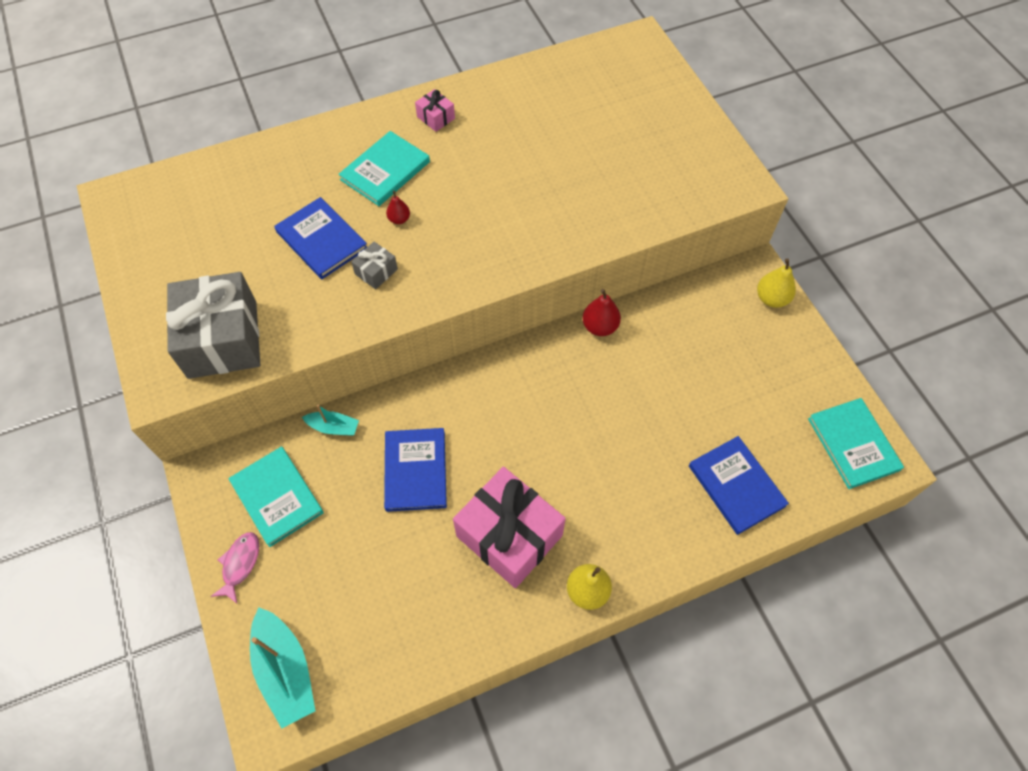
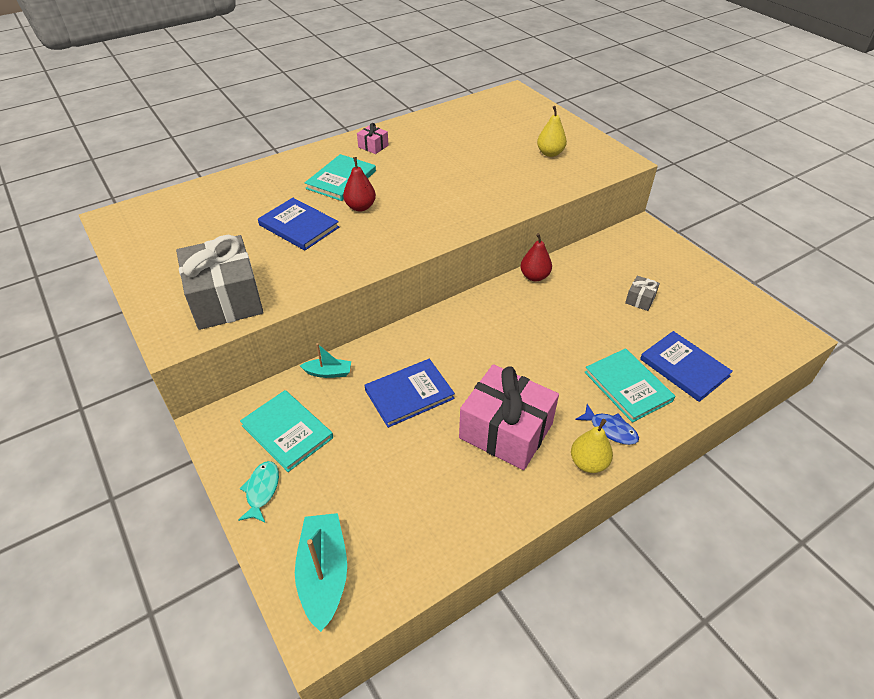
camera: 10 degrees left, 15 degrees down
(240, 564) = (262, 490): pink fish -> turquoise fish
(285, 670) = (324, 574): turquoise boat -> turquoise boat turned 150 degrees counterclockwise
(376, 271) = (350, 241): grey gift -> grey gift (640, 299)
(399, 219) = (360, 207): red pear -> red pear, size x1.65
(415, 470) = (409, 394): blue book -> blue book turned 75 degrees clockwise
(624, 553) = (610, 429): none -> blue fish
(771, 298) = (661, 244): yellow pear -> yellow pear (550, 153)
(853, 444) = (763, 327): turquoise book -> turquoise book (627, 386)

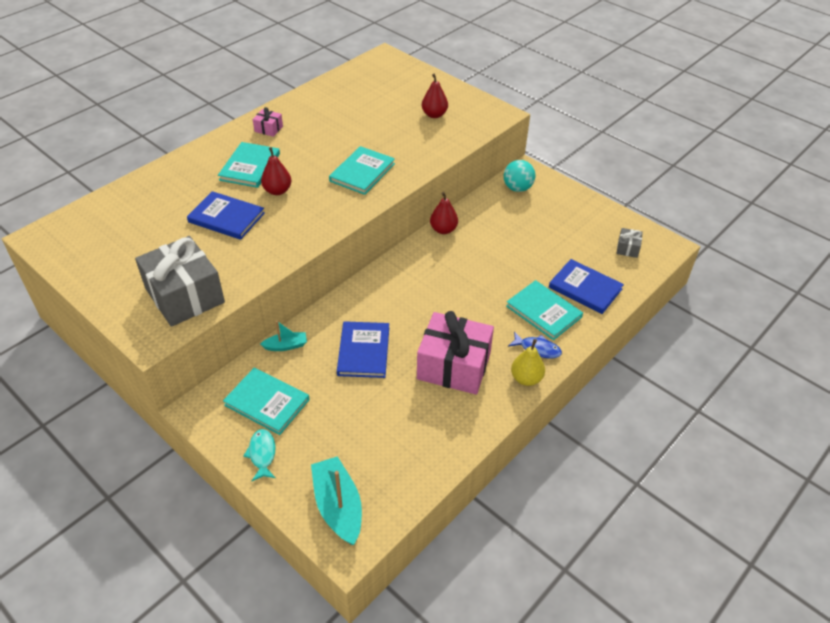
camera: 15 degrees left, 0 degrees up
(409, 394) = (363, 351): blue book -> blue book turned 45 degrees counterclockwise
(455, 201) = (362, 172): none -> turquoise book
(550, 153) = (434, 115): yellow pear -> red pear
(628, 245) = (517, 188): none -> turquoise ball
(640, 299) = (538, 236): grey gift -> grey gift (627, 248)

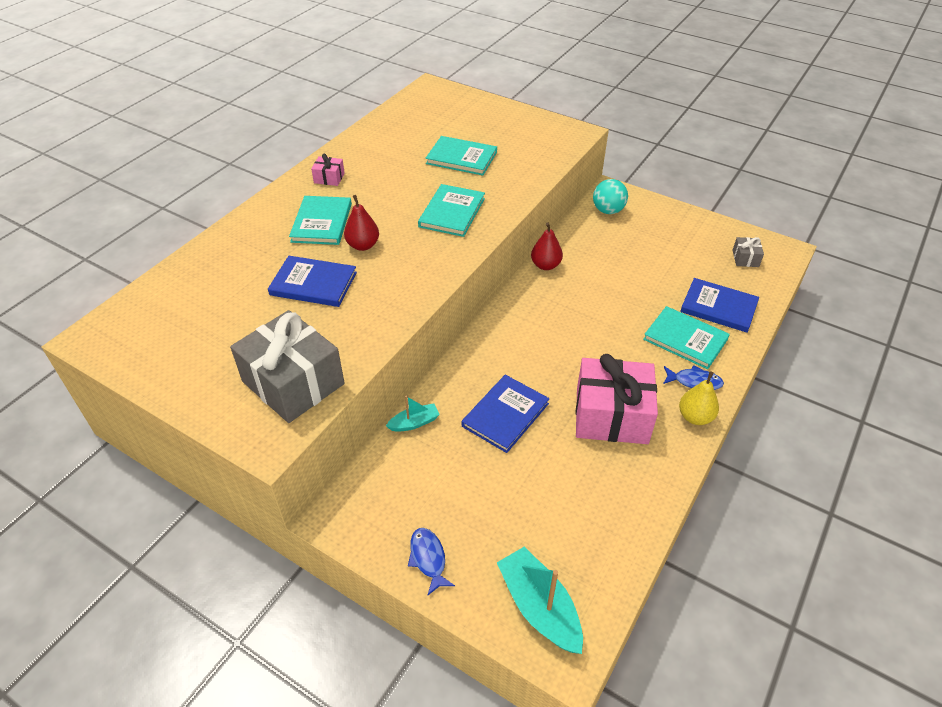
camera: 10 degrees left, 0 degrees up
(262, 454) = (428, 559): turquoise fish -> blue fish
(267, 402) = (414, 494): turquoise book -> turquoise book (461, 158)
(363, 351) = (505, 415): blue book -> blue book turned 45 degrees clockwise
(434, 115) = (507, 141): red pear -> none

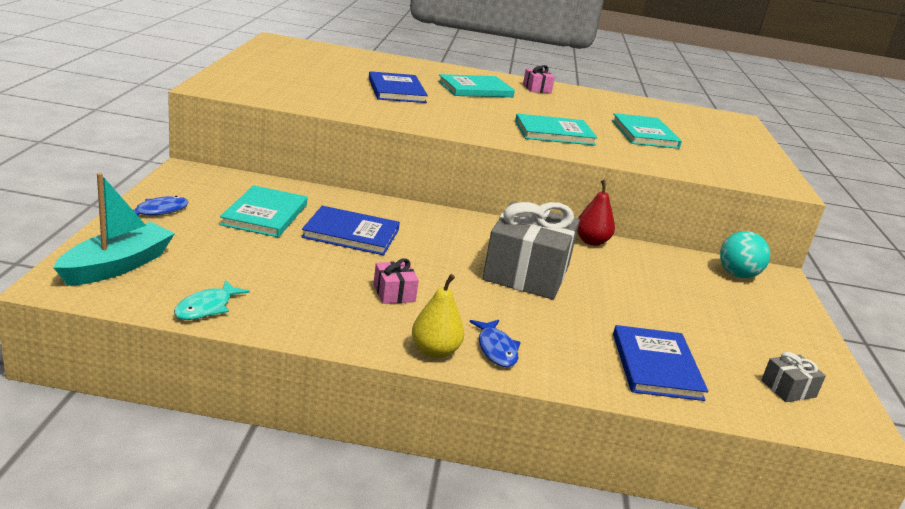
camera: 60 degrees right, 20 degrees down
(293, 383) = (277, 90): grey gift -> grey gift (526, 272)
(363, 245) = (464, 103): red pear -> none
(414, 423) = (311, 193): turquoise boat -> none
(611, 415) = (394, 293): pink gift -> pink gift, size x0.43
(621, 548) = (207, 307): none -> turquoise fish
(685, 339) = (566, 340): turquoise book -> turquoise book (265, 214)

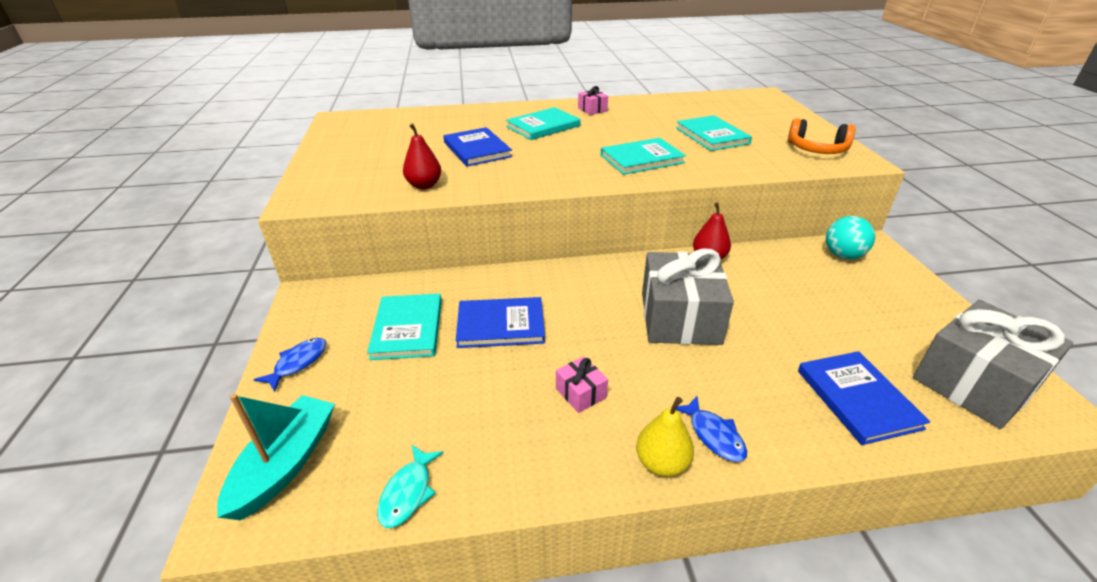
camera: 10 degrees left, 10 degrees up
(328, 102) = (424, 185): none -> red pear
(747, 168) = (817, 149): none -> orange headphones
(788, 389) = (974, 382): grey gift -> grey gift, size x2.33

